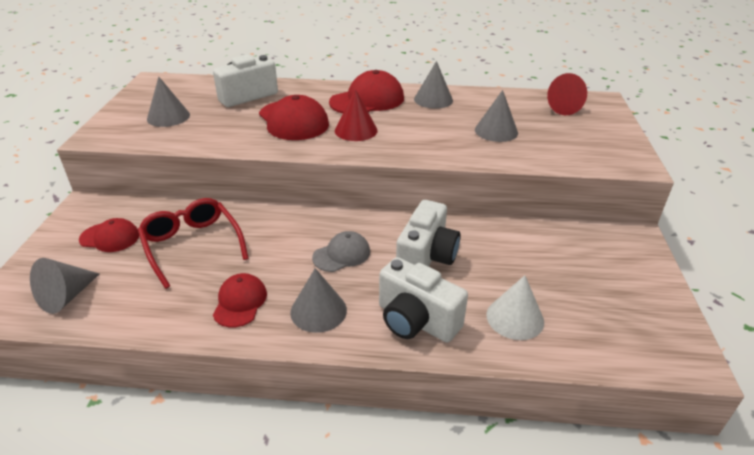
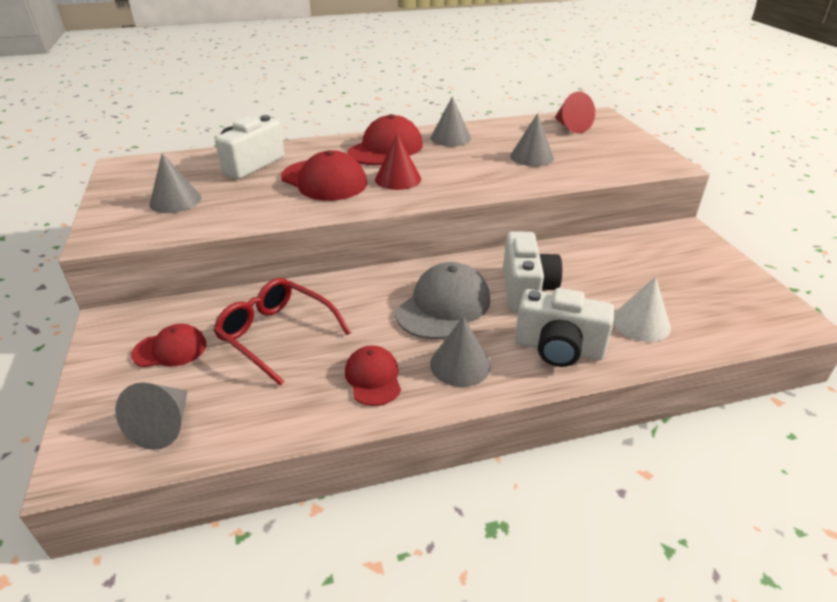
camera: 20 degrees left, 0 degrees up
(341, 254) = (443, 306): grey cap -> grey cap, size x1.67

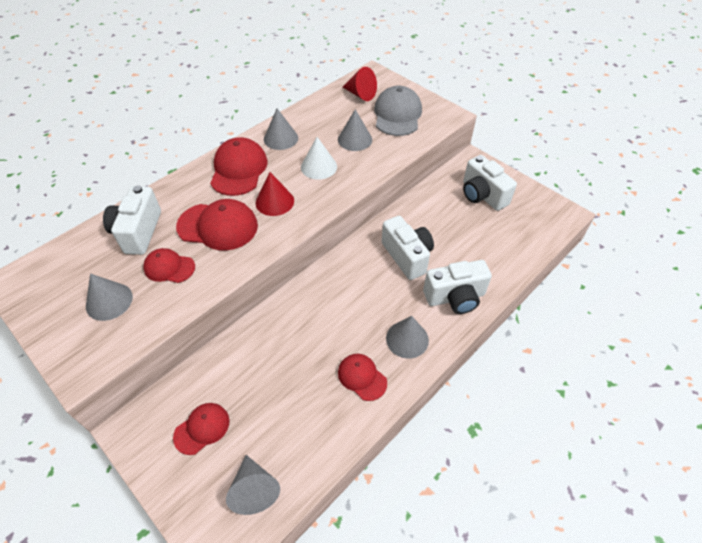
camera: 30 degrees left, 15 degrees up
(250, 195) = (169, 267): none -> red cap
(277, 335) = (271, 376): red glasses -> none
(443, 306) = (365, 295): grey cap -> grey cap (397, 115)
(641, 323) = (488, 254): white cone -> white cone (319, 167)
(676, 266) = (482, 195): none -> white camera

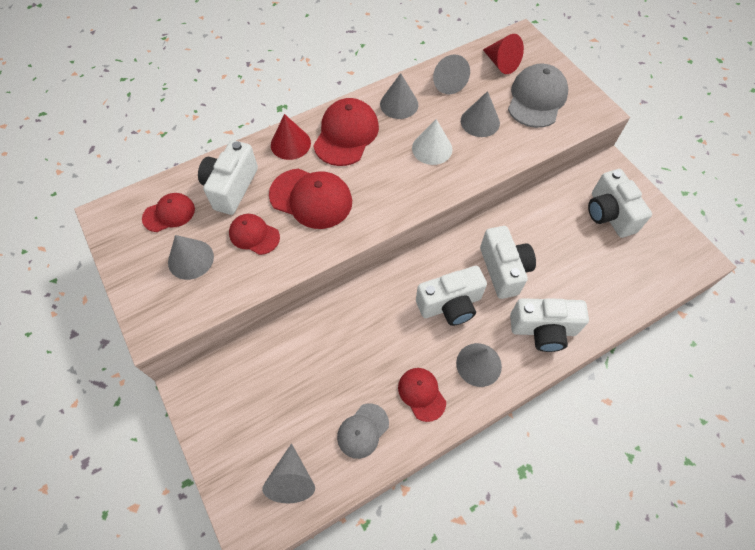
camera: 15 degrees right, 10 degrees up
(202, 428) = (256, 406): red cap -> red cap (169, 213)
(274, 201) = (375, 182): red cone -> red cone (290, 143)
(314, 424) = (363, 430): none -> grey cap
(318, 115) = (447, 82): none -> grey cone
(368, 295) = (450, 305): none -> white camera

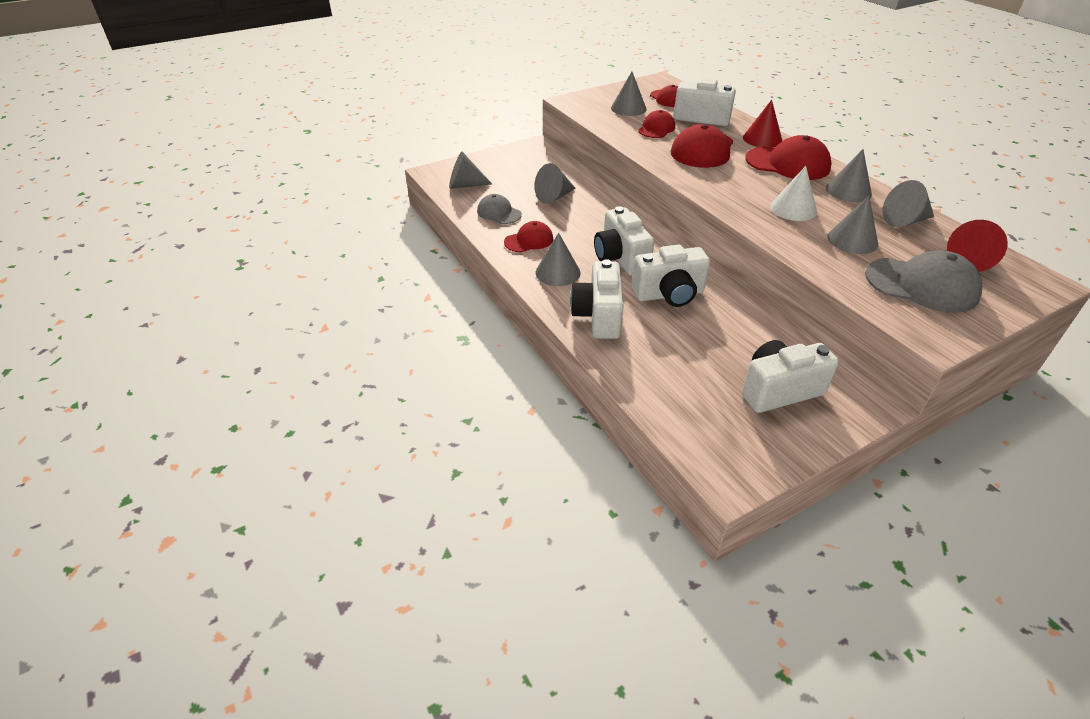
camera: 90 degrees right, 20 degrees down
(327, 366) = (554, 197): none -> grey cone

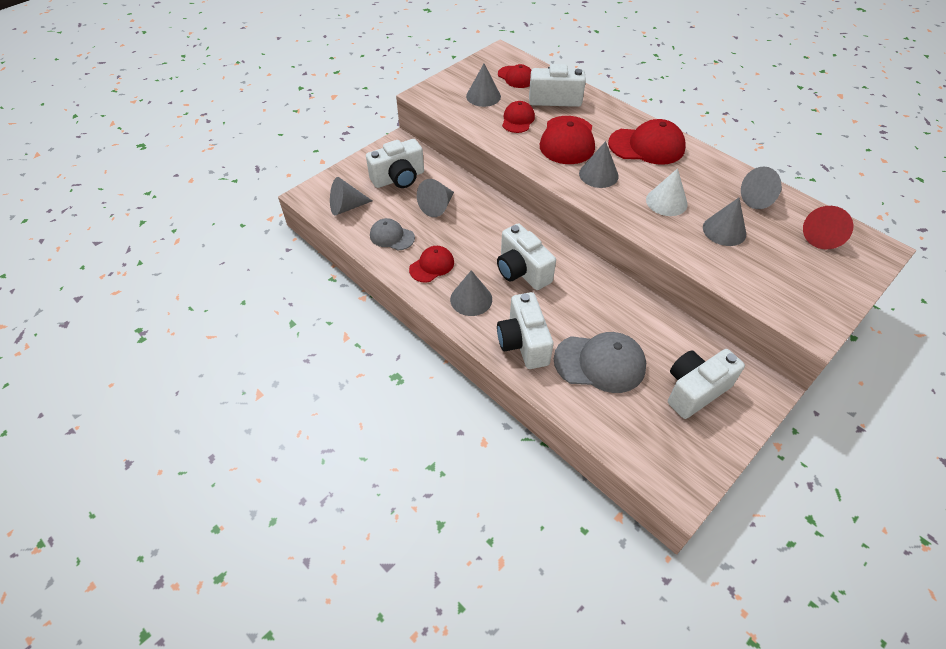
camera: 15 degrees left, 10 degrees up
(669, 294) = (576, 305): white camera -> white camera (398, 178)
(762, 139) = (616, 118): red cone -> none
(848, 191) = (706, 171): grey cone -> grey cone (598, 174)
(921, 285) = (790, 271): grey cap -> grey cap (600, 363)

